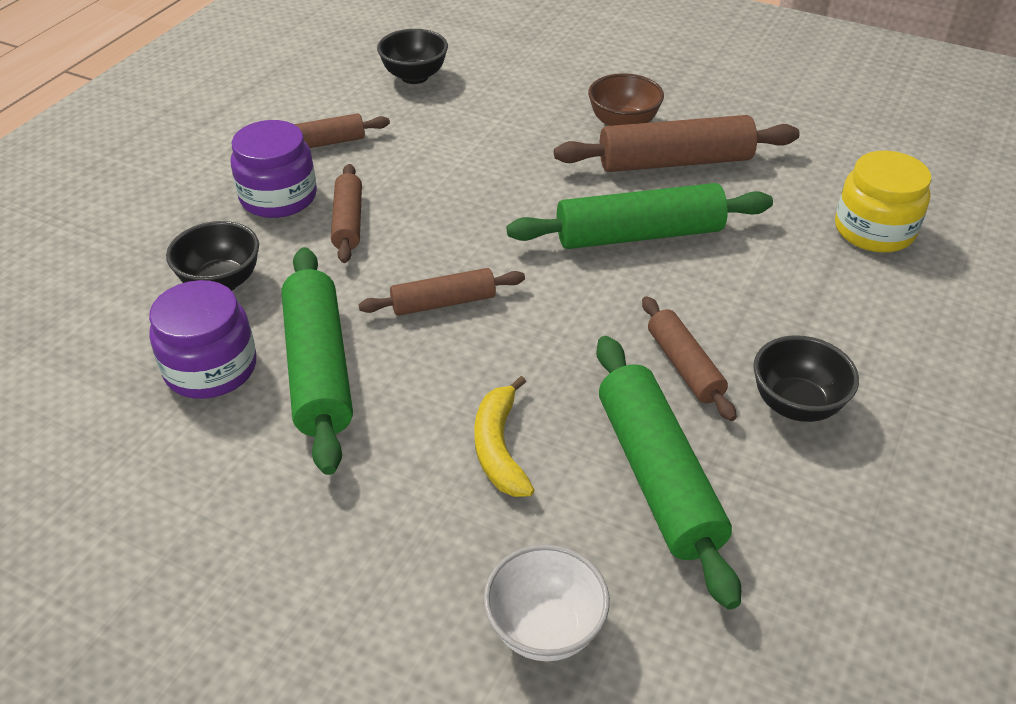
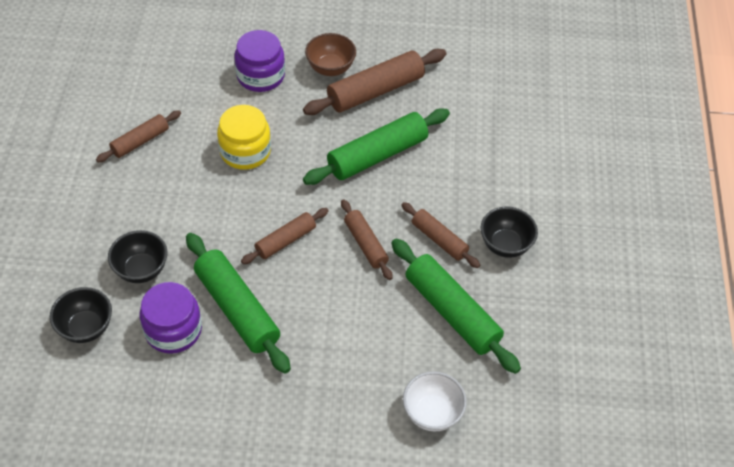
camera: 25 degrees left, 10 degrees up
(278, 197) = (138, 194): purple jar -> purple jar (260, 76)
(348, 222) = (195, 200): brown rolling pin -> brown rolling pin (365, 244)
(414, 76) = (171, 63): black bowl -> black bowl (86, 328)
(499, 448) = (363, 324): yellow banana -> none
(874, 230) = (508, 111): yellow jar -> yellow jar (245, 151)

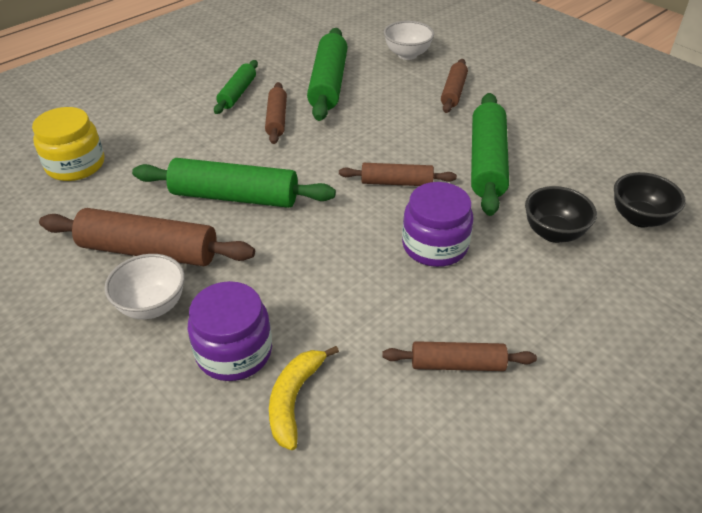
camera: 135 degrees left, 10 degrees down
(173, 330) = (555, 177): purple jar -> purple jar (435, 245)
(207, 75) = (294, 400): none -> yellow banana
(245, 151) = (349, 276): yellow jar -> yellow jar (75, 165)
(330, 68) = (152, 306): brown bowl -> white bowl
(365, 244) = (334, 146): brown rolling pin -> brown rolling pin (453, 92)
(505, 245) = (237, 93): black bowl -> green rolling pin

